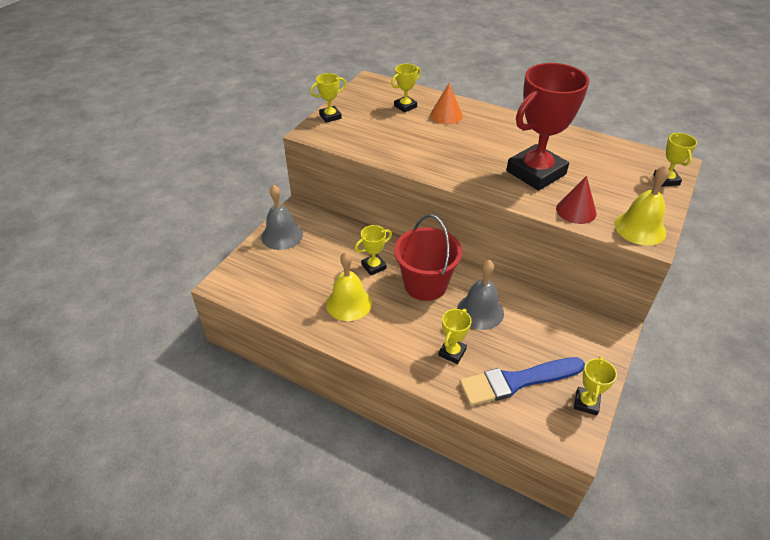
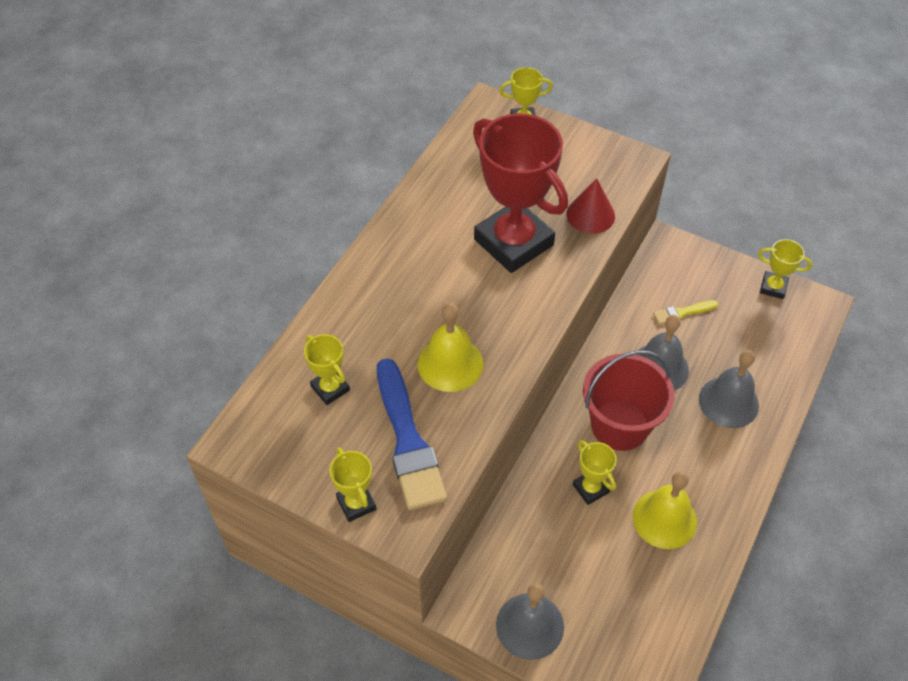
camera: 90 degrees left, 10 degrees up
(446, 115) = (362, 333): orange cone -> none
(452, 352) = (728, 402): yellow trophy -> grey bell
(517, 381) = (758, 343): blue brush -> blue brush (408, 441)
(539, 331) = (682, 312): none -> yellow brush
(640, 228) = (617, 164): yellow bell -> yellow bell (450, 363)

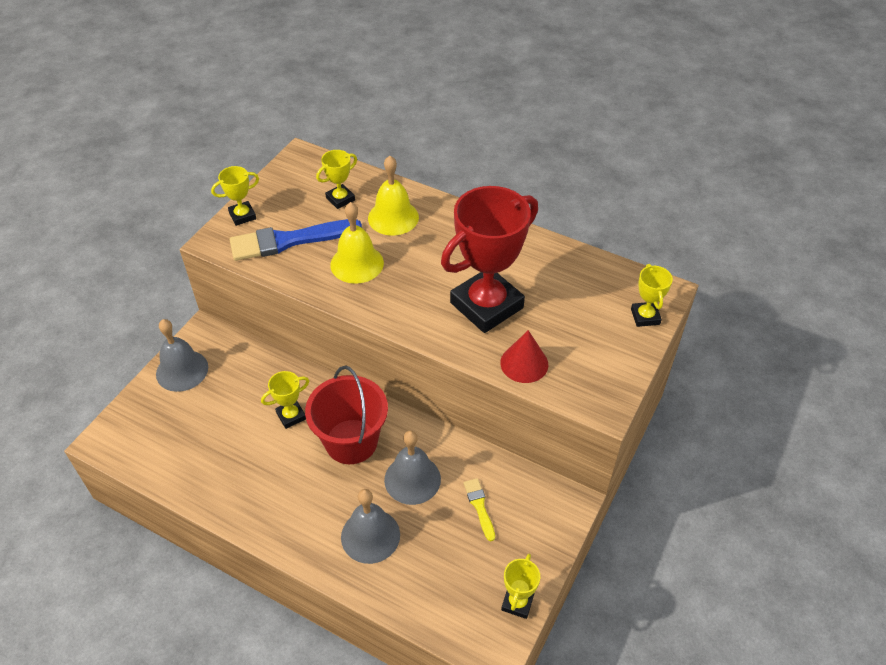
camera: 90 degrees right, 5 degrees down
(664, 519) = (254, 468): yellow bell -> yellow bell (393, 217)

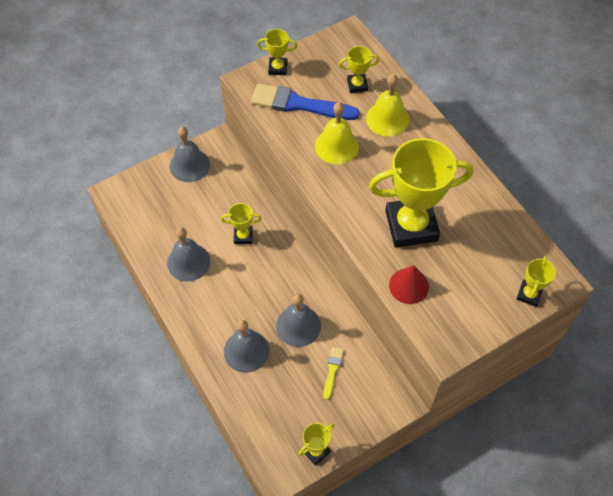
camera: 30 degrees right, 10 degrees up
(242, 473) = (188, 262): none -> grey bell
(351, 441) = (273, 276): red bucket -> none
(486, 305) = (411, 226): red trophy -> yellow trophy

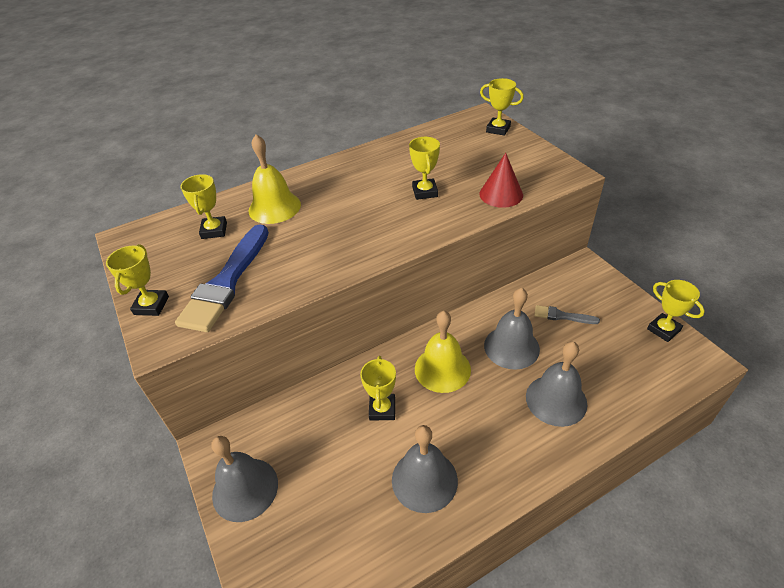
camera: 85 degrees left, 15 degrees down
(332, 370) = (562, 316): yellow brush -> grey brush
(336, 146) = (305, 247): yellow bell -> yellow bell (442, 369)
(411, 226) = (425, 192): yellow trophy -> yellow trophy, size x0.45

